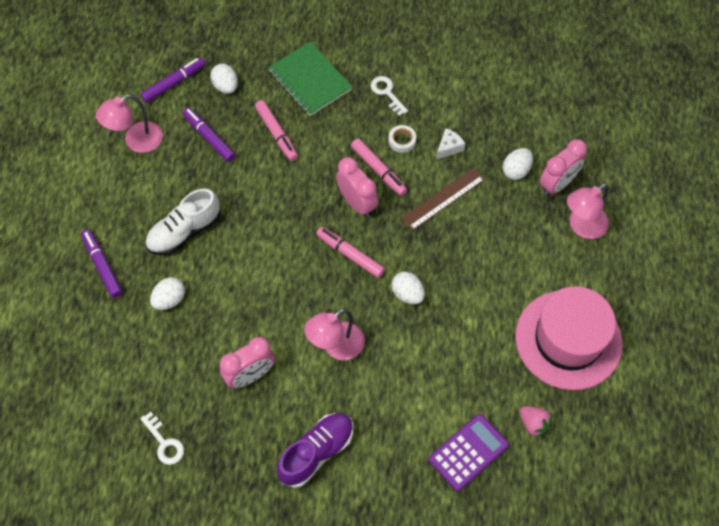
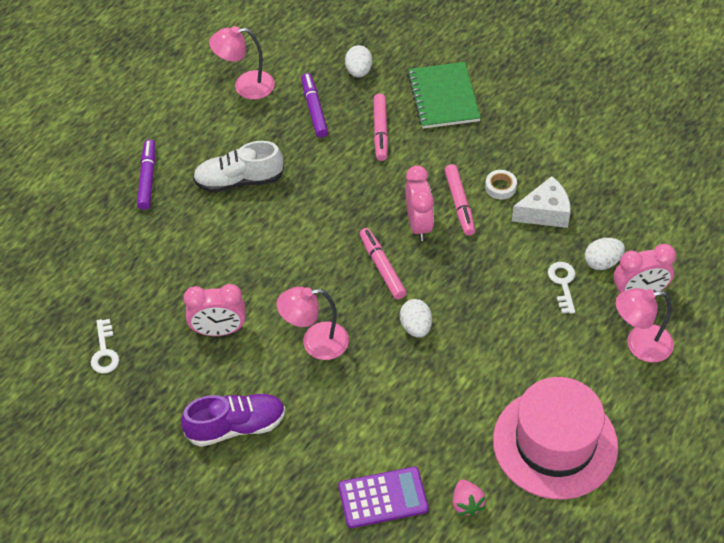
camera: 30 degrees right, 10 degrees down
(169, 300) = (188, 233): white egg -> none
(174, 83) = (312, 50): purple marker -> none
(387, 93) = (513, 138): white key -> white key (563, 283)
(443, 199) = (508, 257): brown ruler -> none
(449, 147) = (545, 212): white cheese -> white cheese, size x1.63

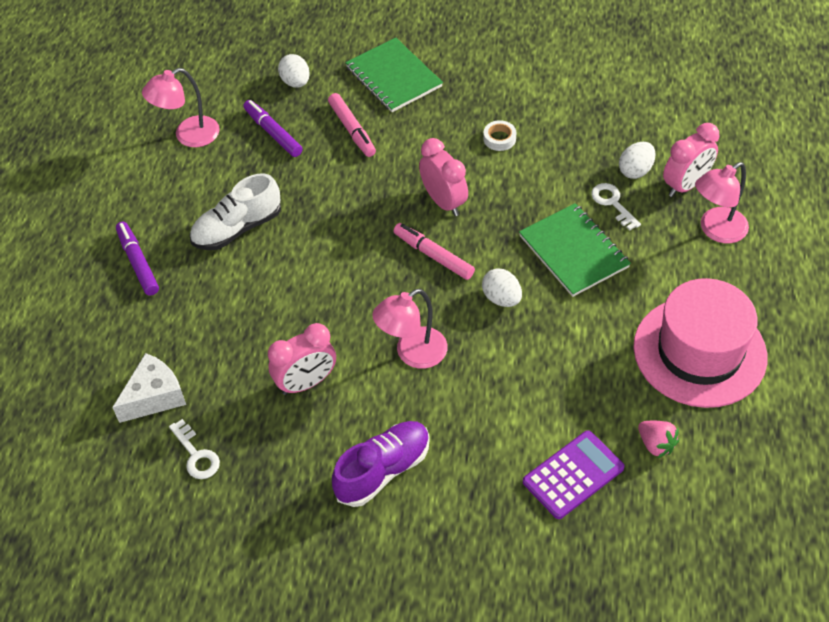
camera: 25 degrees left, 0 degrees up
(459, 204) = (470, 168): pink marker -> none
(502, 312) = (573, 251): none -> green notebook
(545, 212) = (555, 146): white cheese -> white cheese (154, 396)

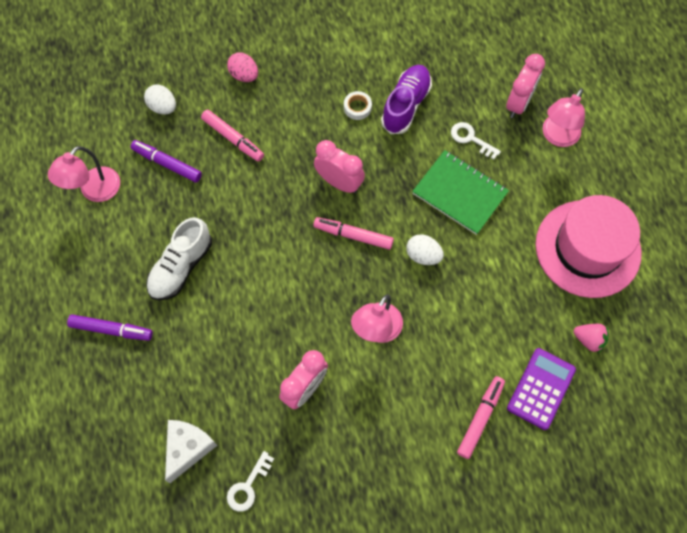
camera: 25 degrees left, 15 degrees up
(138, 263) = (111, 329): purple marker -> purple marker turned 150 degrees clockwise
(196, 455) = (248, 486): white key -> white key turned 90 degrees clockwise
(383, 470) = (400, 441): purple shoe -> purple shoe (406, 105)
(393, 77) = (244, 75): green notebook -> pink egg
(486, 480) = (480, 418): none -> pink marker
(635, 170) = (475, 102): white egg -> none

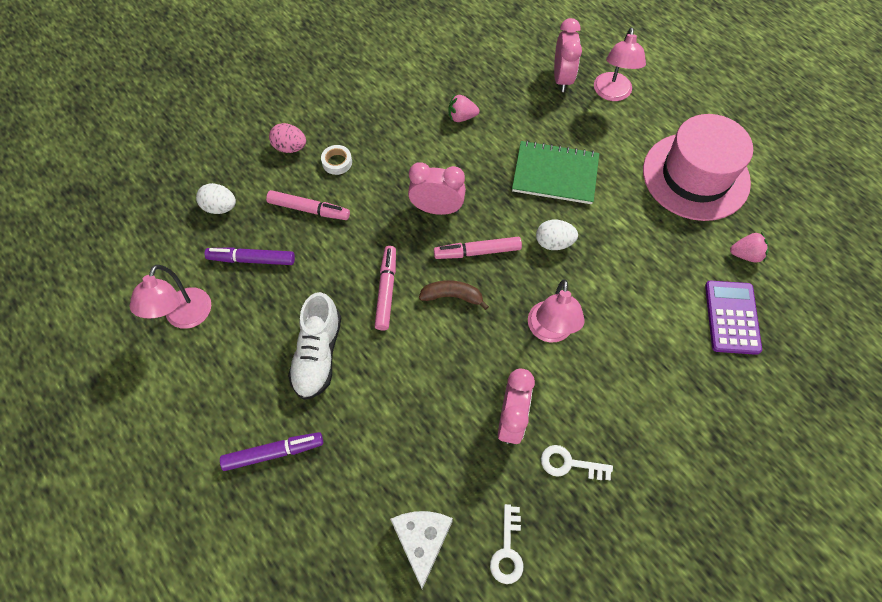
camera: 25 degrees left, 5 degrees down
(312, 265) = (452, 296): none -> brown banana
(357, 107) = (417, 136): white tape -> white tape (337, 162)
(406, 105) = (461, 117): purple shoe -> pink strawberry
(470, 139) = (537, 123): white key -> white key (569, 464)
(480, 418) = (694, 370): pink marker -> pink marker (386, 290)

